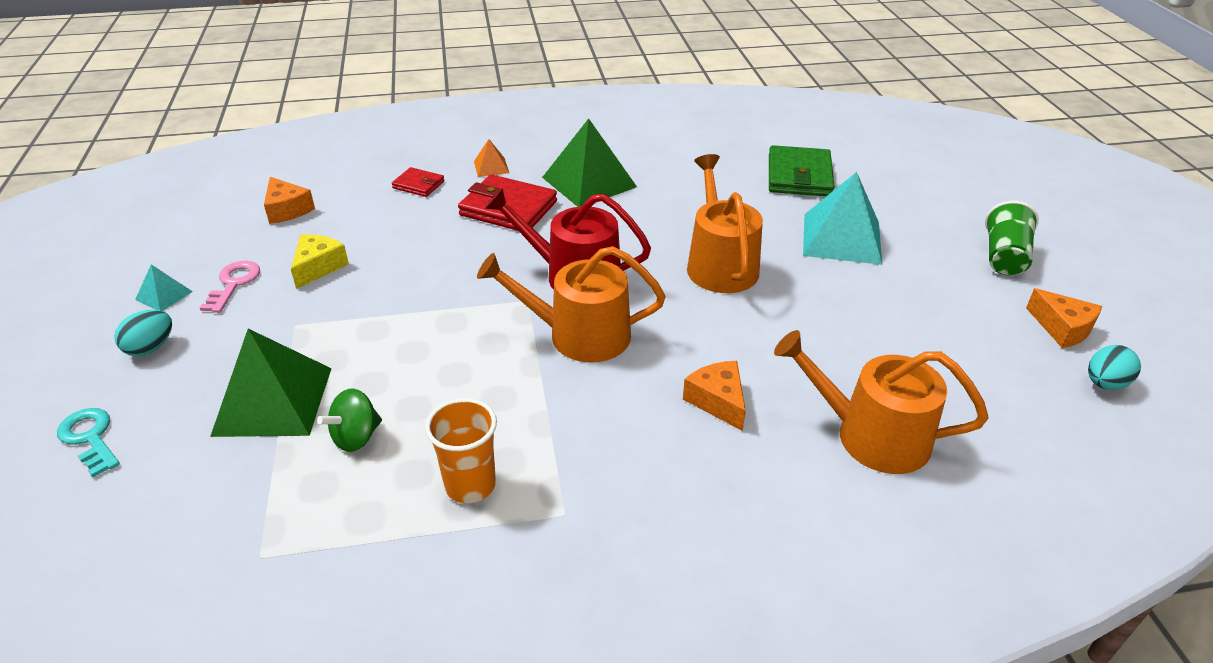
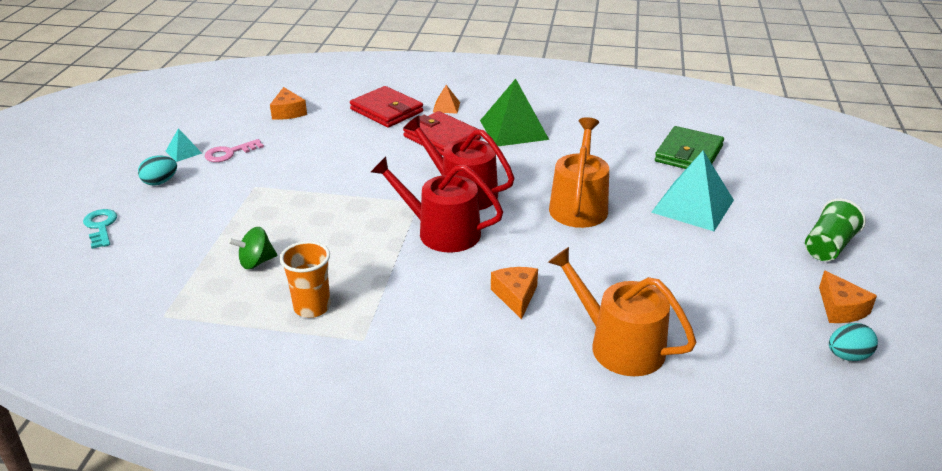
camera: 20 degrees right, 5 degrees down
(233, 284) = (229, 153): pink key -> pink key turned 150 degrees counterclockwise
(273, 401) = (217, 229): green pyramid -> none
(318, 267) = (289, 153): yellow cheese -> none
(418, 185) = (386, 110): red wallet -> red wallet, size x1.85
(578, 335) = (441, 232): orange watering can -> red watering can

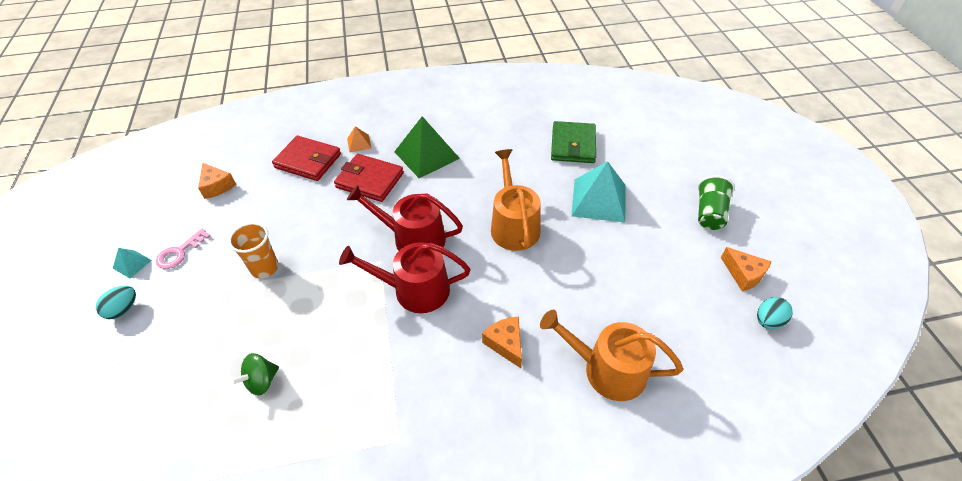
camera: 20 degrees left, 15 degrees up
(101, 227) = (83, 387): turquoise key -> none
(312, 307) = (337, 419): orange cup -> orange cup (265, 268)

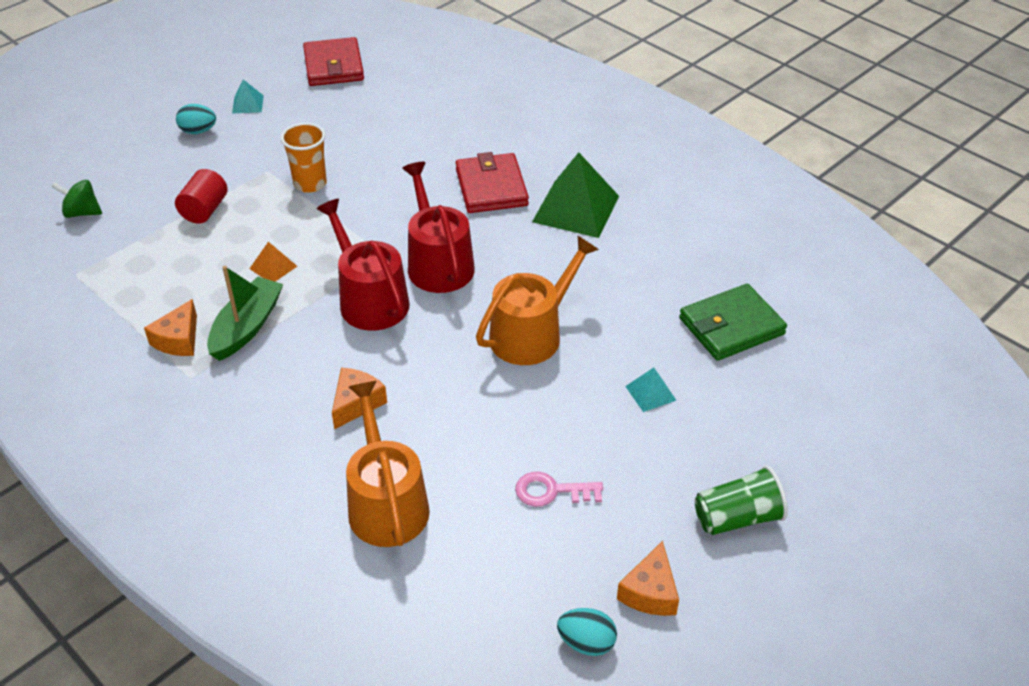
camera: 55 degrees right, 5 degrees down
(180, 252) = (283, 122): pink key -> pink key (552, 491)
(217, 186) = (381, 92): orange cheese -> orange cheese (178, 339)
(221, 347) = (204, 210): none -> red cylinder
(261, 381) = (188, 255): green spinning top -> green spinning top (82, 213)
(308, 161) = (475, 129): red wallet -> red wallet (333, 66)
(359, 143) = (539, 149): orange pyramid -> orange pyramid (273, 267)
(377, 376) = (247, 327): none -> green boat
(599, 200) = (650, 393): turquoise pyramid -> turquoise pyramid, size x0.47

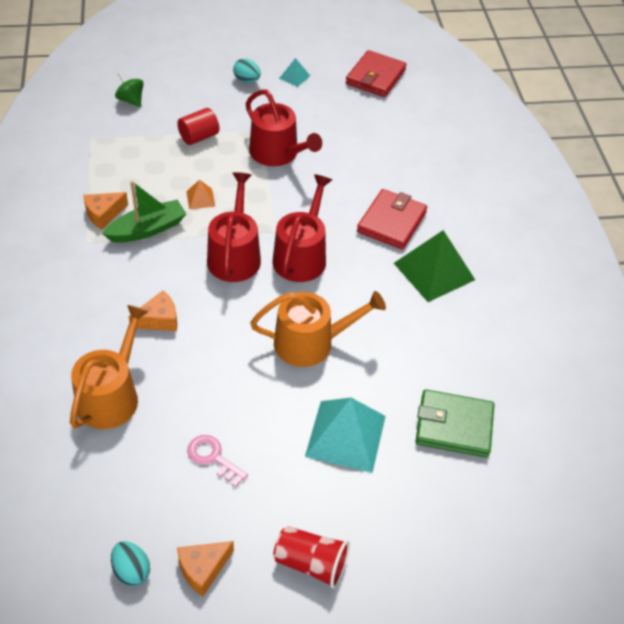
camera: 35 degrees right, 5 degrees up
(310, 184) = (278, 154): orange cup -> red watering can
(650, 393) = (346, 436): turquoise pyramid -> turquoise pyramid, size x2.15
(737, 518) = (311, 563): green cup -> red cup

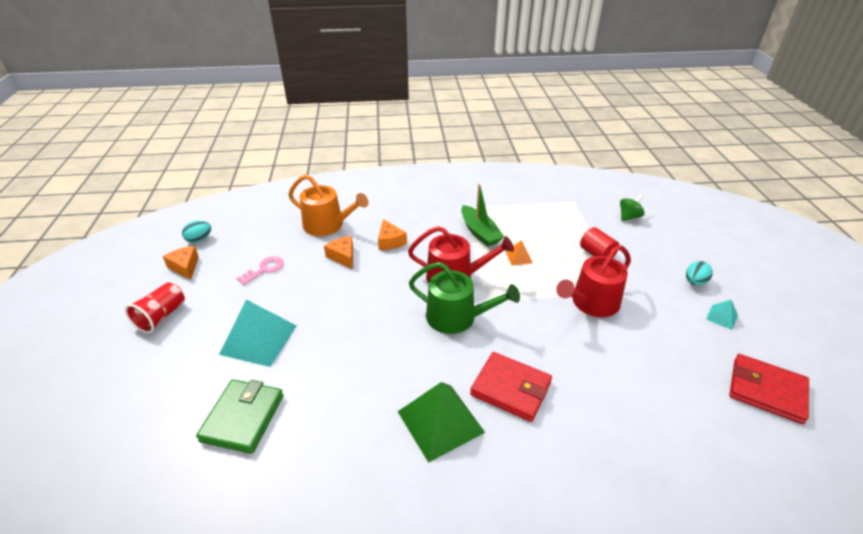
camera: 95 degrees right, 10 degrees down
(103, 214) = (492, 212): orange cheese -> orange cheese (343, 256)
(302, 256) = (457, 317): red watering can -> green watering can
(311, 343) = (357, 321): orange watering can -> none

